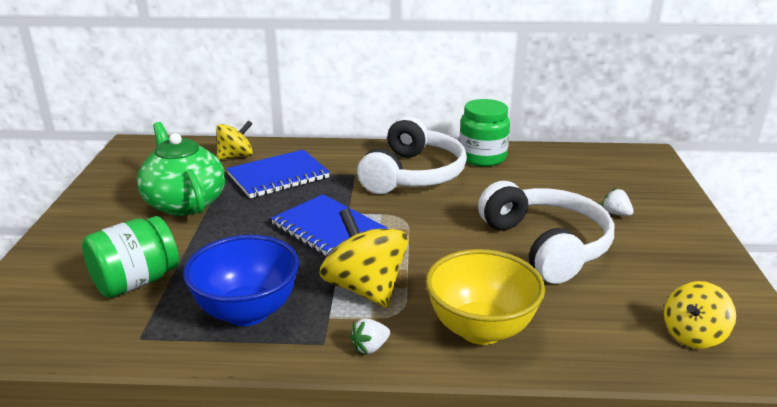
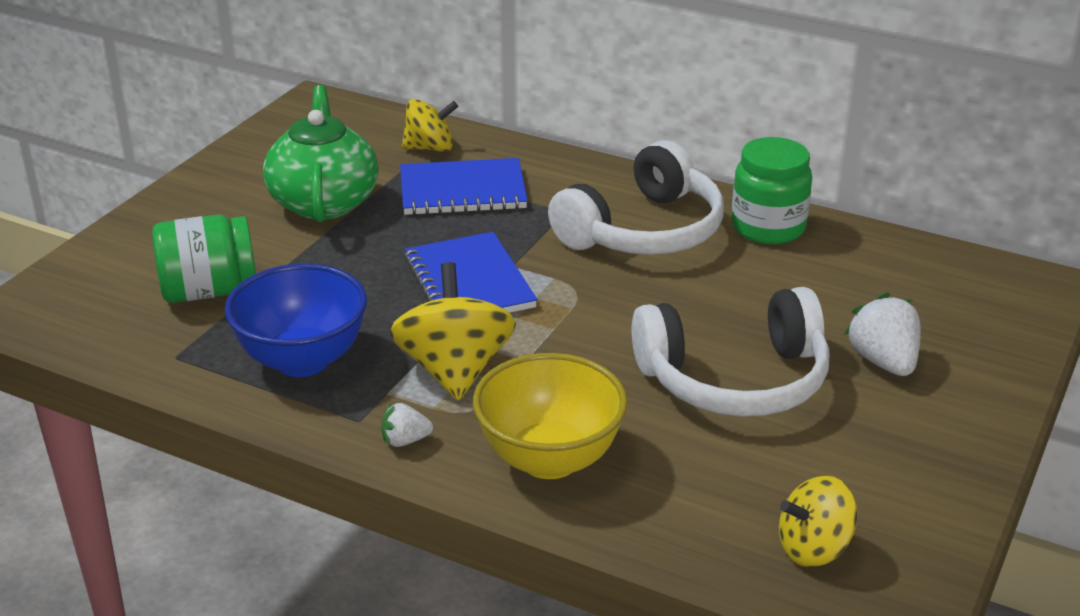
camera: 25 degrees right, 5 degrees up
(546, 245) = (734, 379): white headphones -> white headphones turned 75 degrees clockwise
(616, 213) = (883, 362): white strawberry -> white strawberry, size x1.76

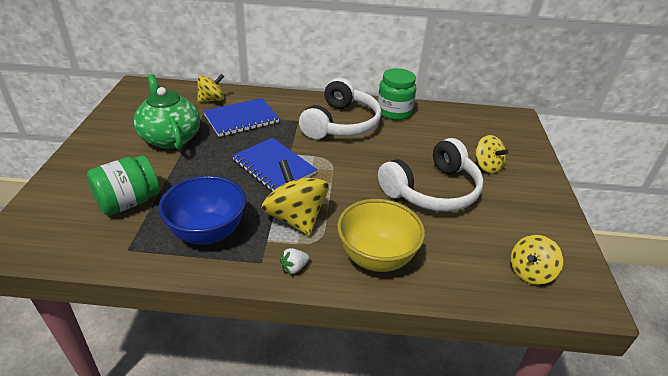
camera: 25 degrees left, 5 degrees up
(883, 362) = (486, 166): white strawberry -> yellow spinning top

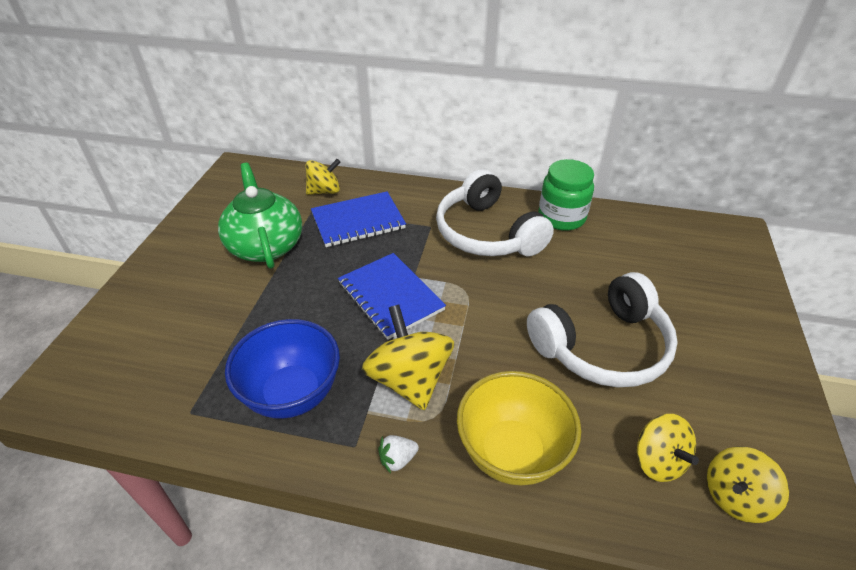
camera: 10 degrees right, 5 degrees up
(128, 202) = (201, 341): green jar -> none
(341, 124) = (487, 233): white headphones -> white headphones turned 120 degrees clockwise
(486, 166) = (685, 311): yellow spinning top -> yellow spinning top (658, 461)

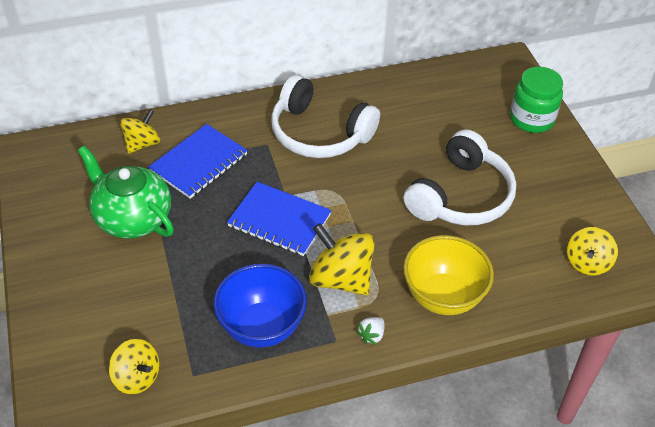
camera: 30 degrees left, 5 degrees up
(561, 217) = (371, 96): green jar -> green jar (531, 119)
(658, 461) = (534, 261): yellow spinning top -> yellow spinning top (137, 377)

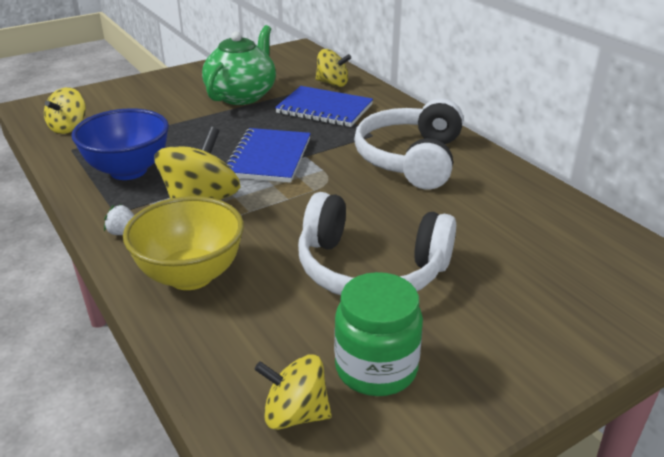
camera: 75 degrees right, 15 degrees down
(531, 119) = (581, 320): green jar -> green jar (376, 368)

